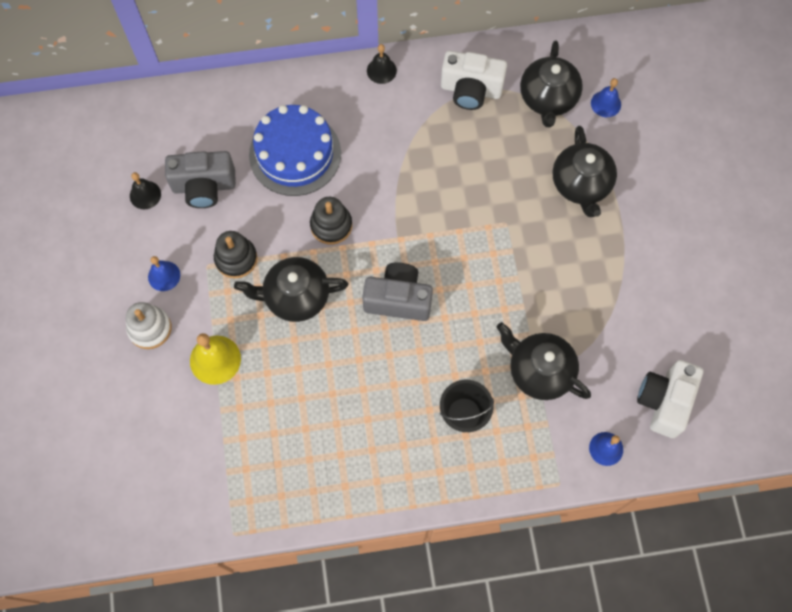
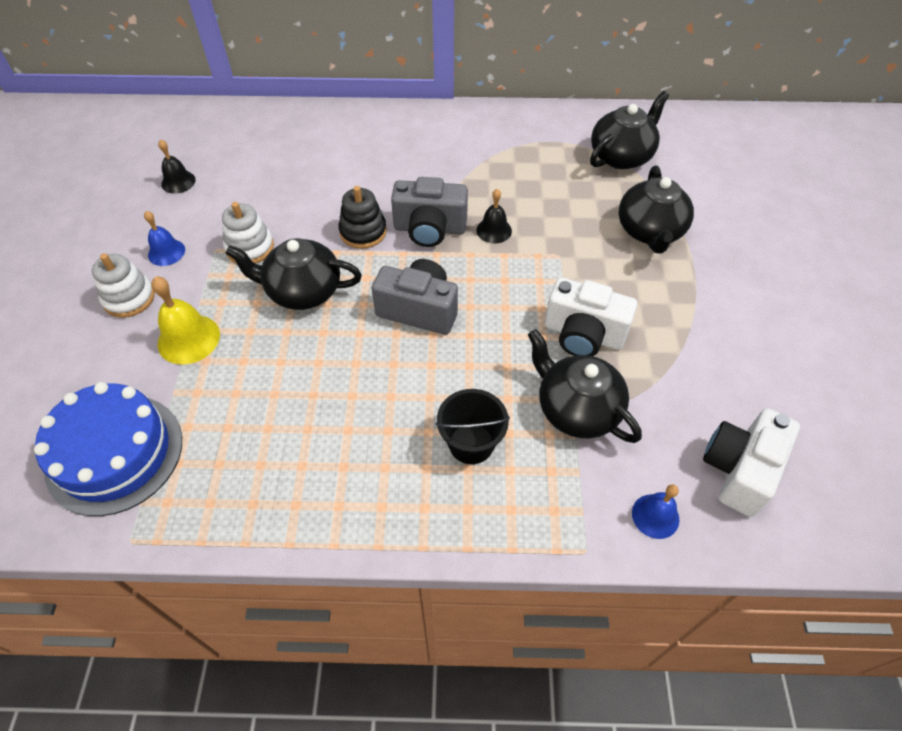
camera: 10 degrees right, 15 degrees down
(204, 186) = (241, 183): grey camera -> grey camera (429, 229)
(236, 259) = (250, 247): black stacking toy -> white stacking toy
(295, 154) = (344, 168): blue cake -> blue cake (114, 453)
(381, 70) = (452, 115): black bell -> black bell (494, 230)
(471, 90) = (540, 140): white camera -> white camera (583, 334)
(548, 99) = (621, 156): black teapot -> black teapot turned 150 degrees counterclockwise
(606, 103) = (684, 167): blue bell -> none

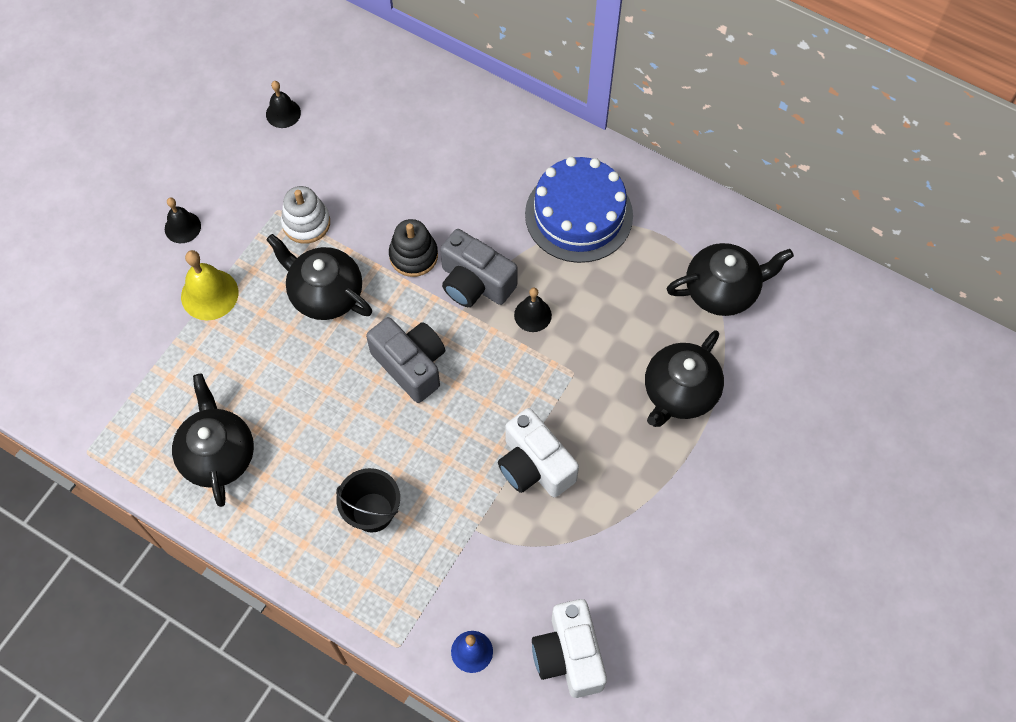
camera: 30 degrees right, 10 degrees up
(114, 453) = (107, 372): blue cake -> blue cake (579, 215)
(129, 298) = (182, 227): white stacking toy -> black bell
(166, 252) = (235, 192): blue bell -> none
(576, 409) = (477, 530): black teapot -> black teapot (218, 454)
(739, 470) = (569, 655): white camera -> white camera turned 75 degrees counterclockwise

